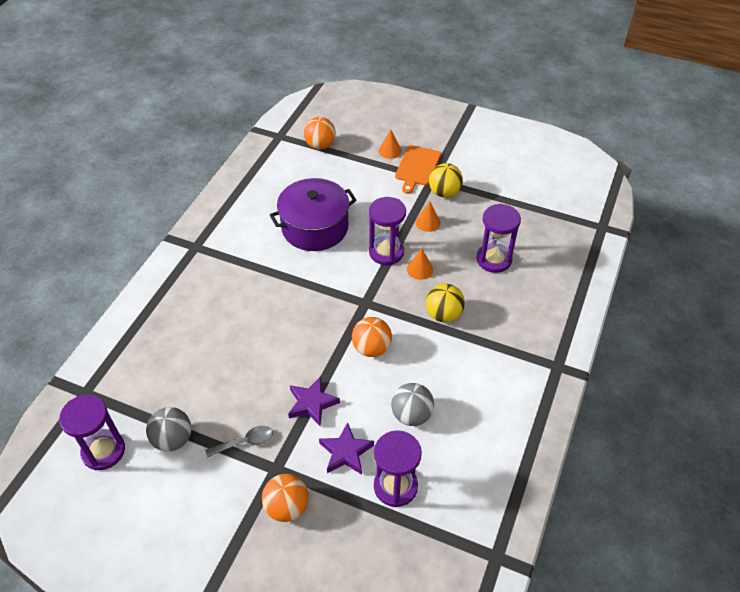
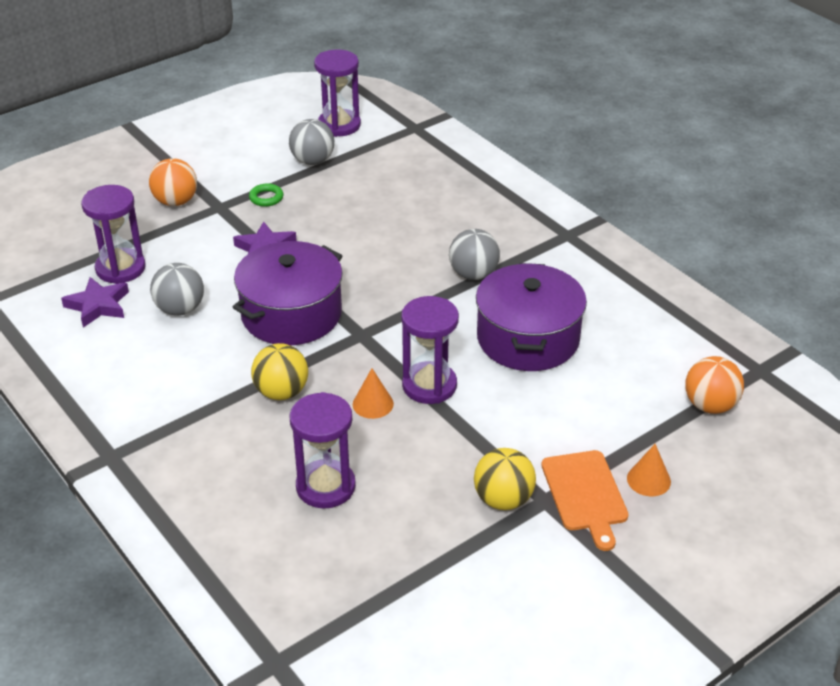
camera: 120 degrees right, 10 degrees down
(245, 442) = (266, 198): grey spoon -> green ring
(268, 275) = (473, 274): none -> grey ball
(346, 452) = (189, 252): purple star -> purple star (98, 306)
(371, 348) = (291, 314): orange ball -> purple pot
(417, 167) = (585, 494): orange cutting board -> orange cutting board turned 150 degrees counterclockwise
(427, 222) = (453, 451): orange cone -> none

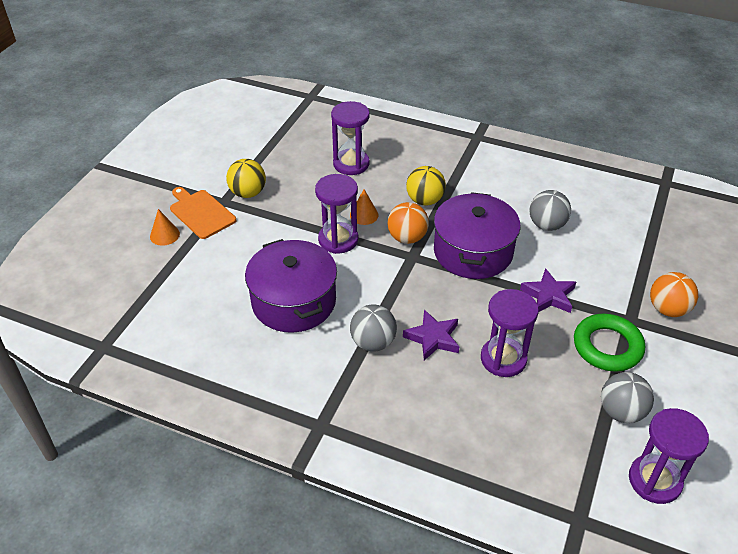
camera: 150 degrees right, 5 degrees up
(98, 306) = (598, 206): purple star -> purple star (433, 338)
(120, 268) = (623, 236): purple hourglass -> purple hourglass (503, 359)
(266, 198) = (607, 346): green ring -> green ring, size x2.05
(710, 405) = (136, 301): orange ball -> orange ball (407, 238)

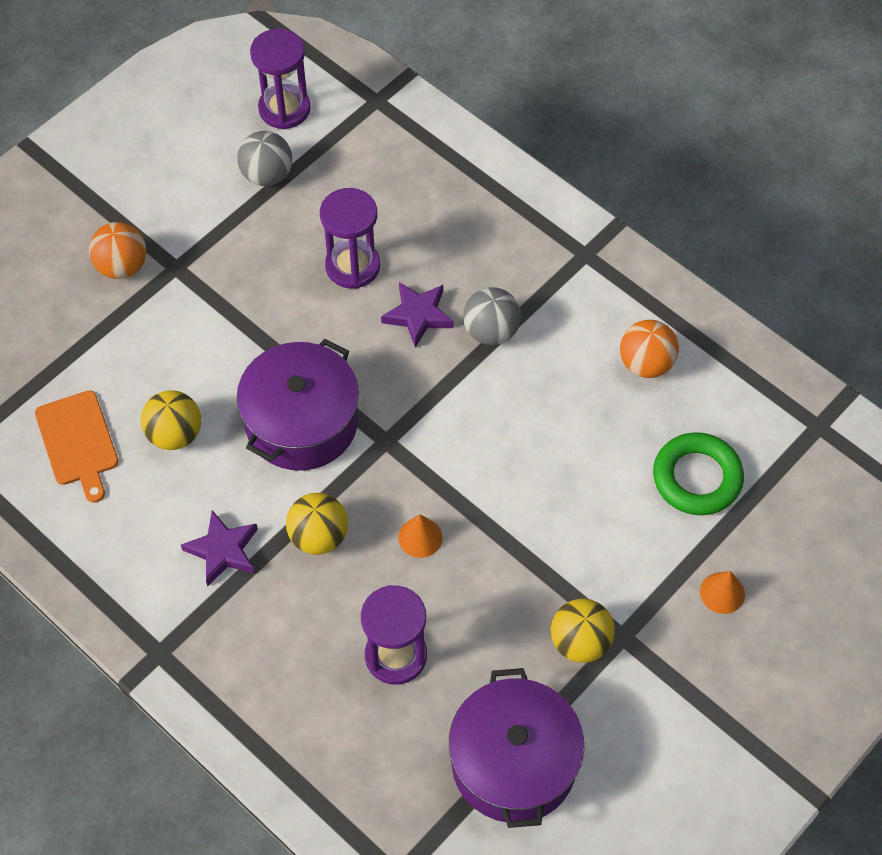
camera: 160 degrees left, 15 degrees up
(201, 213) = (661, 622): orange cutting board -> orange cutting board (78, 442)
(294, 301) = (568, 418): purple pot -> purple pot (514, 762)
(338, 240) = (475, 502): purple hourglass -> none
(407, 238) = (378, 474): orange ball -> orange ball (646, 363)
(547, 225) = (175, 434): grey ball -> yellow ball
(548, 295) = (247, 328): purple star -> purple star (223, 550)
(607, 346) = (227, 245): green ring -> green ring (697, 478)

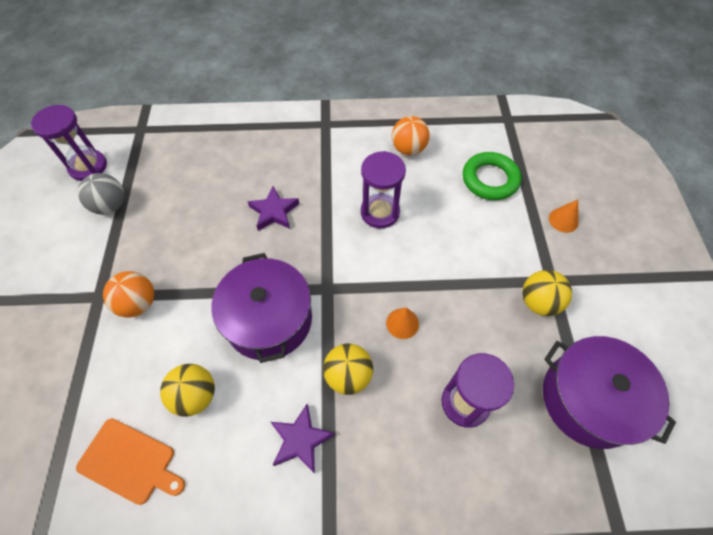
camera: 45 degrees left, 0 degrees up
(122, 266) = (59, 324): orange ball -> orange ball (138, 303)
(352, 266) = (211, 215): purple hourglass -> purple hourglass (380, 212)
(491, 331) = (320, 190): grey ball -> none

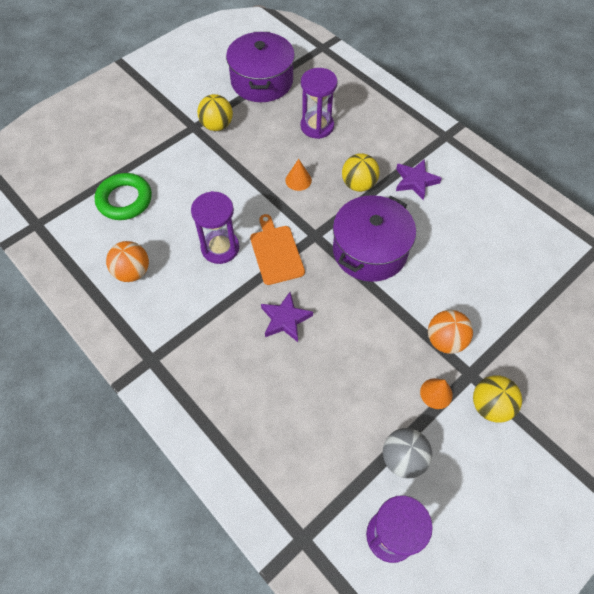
camera: 130 degrees left, 0 degrees up
(130, 462) = (517, 249): orange cutting board -> orange cutting board (276, 252)
(195, 395) = (453, 249): yellow ball -> yellow ball (490, 406)
(563, 220) = (132, 142): orange cone -> orange cone (436, 393)

